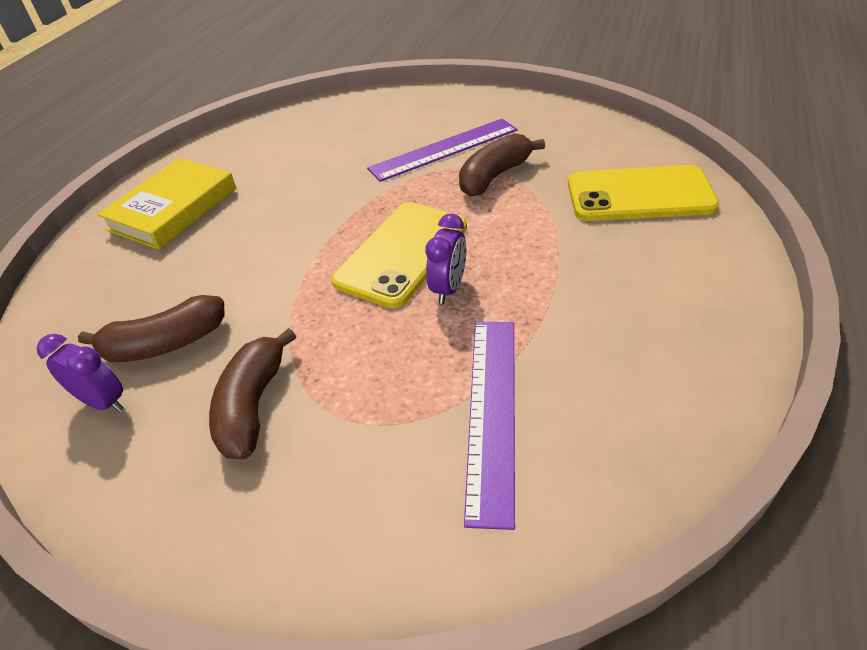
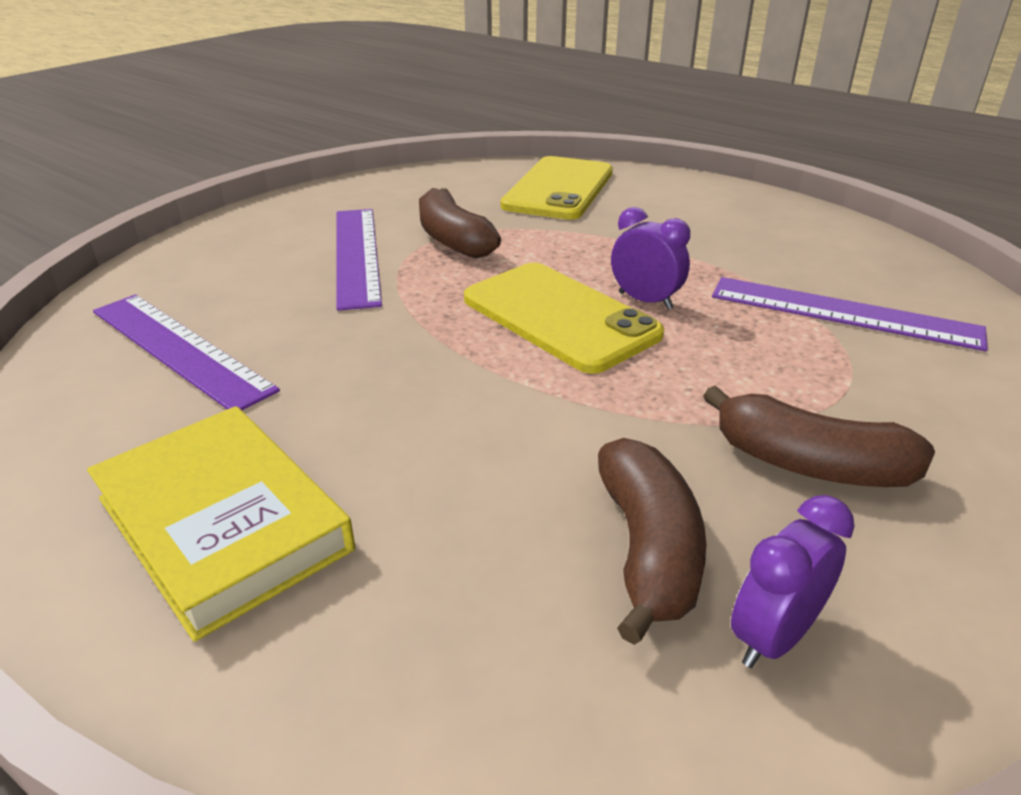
camera: 75 degrees left, 10 degrees down
(306, 141) = (180, 349): none -> purple ruler

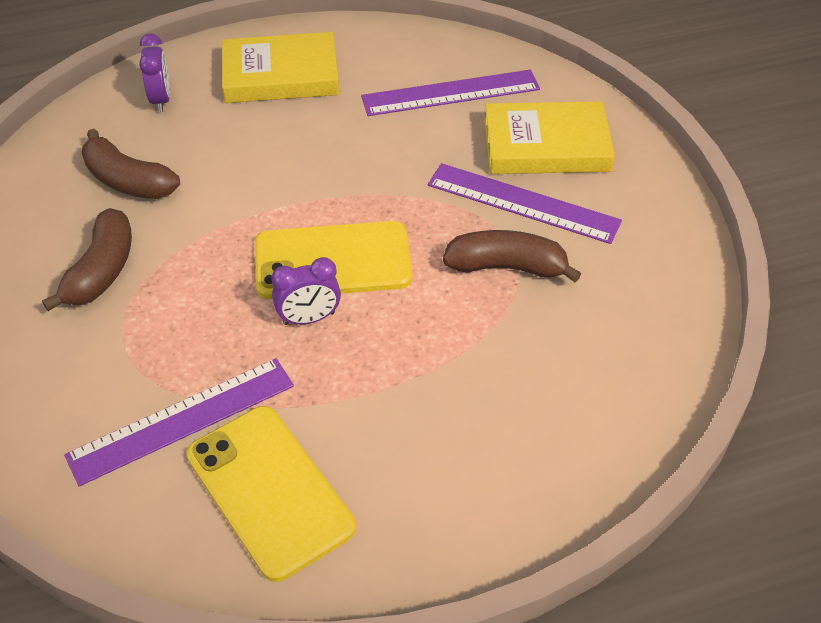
camera: 125 degrees right, 15 degrees up
(248, 267) = (546, 145): none -> yellow book
(559, 189) = (569, 402): yellow phone -> yellow phone (269, 491)
(773, 637) = (56, 188): purple clock -> purple clock (161, 99)
(809, 464) = (101, 271): brown banana -> brown banana turned 135 degrees clockwise

